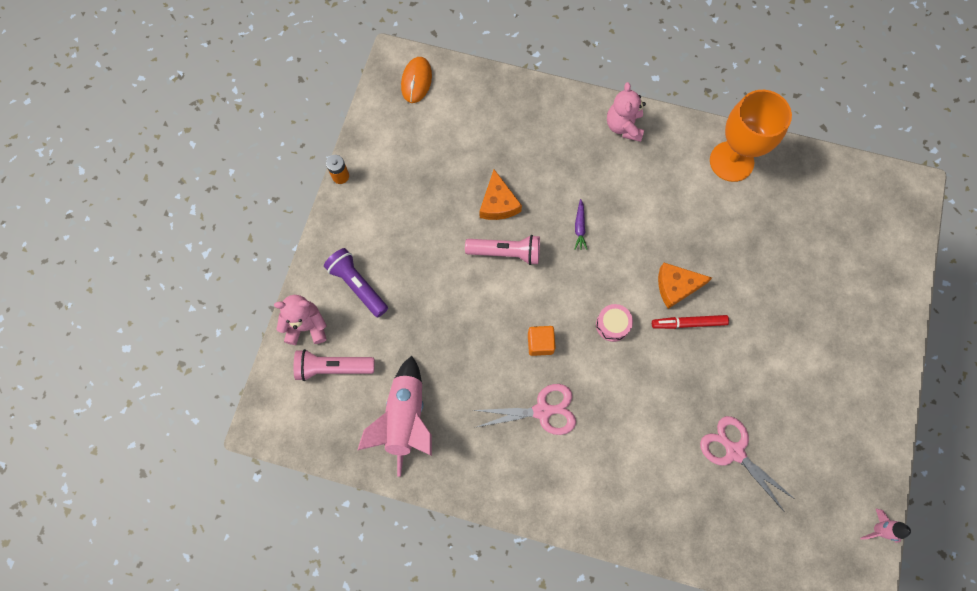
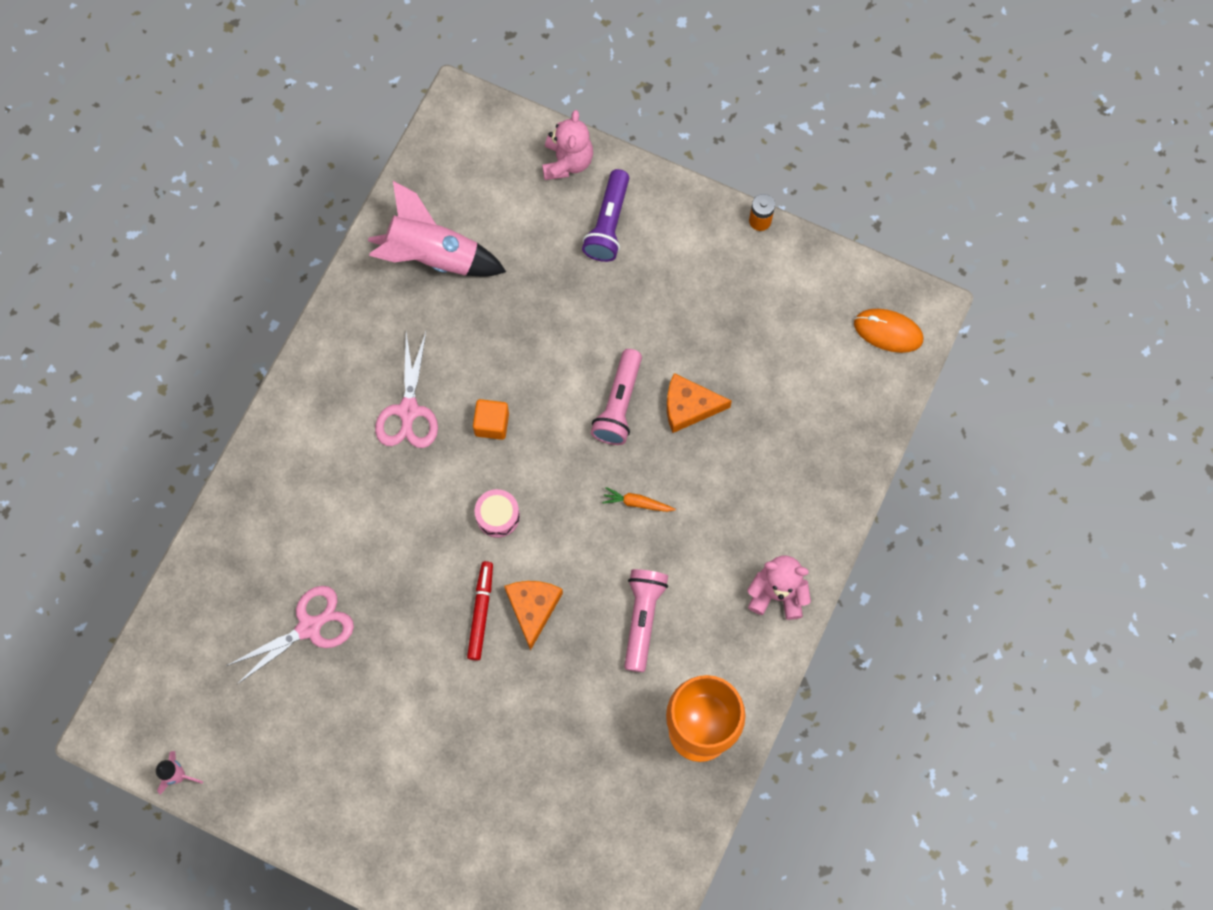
camera: 100 degrees right, 0 degrees up
(333, 367) = (511, 185): pink flashlight -> pink flashlight (642, 619)
(358, 285) = (608, 224): purple flashlight -> purple flashlight turned 135 degrees clockwise
(579, 227) = (637, 503): purple carrot -> orange carrot

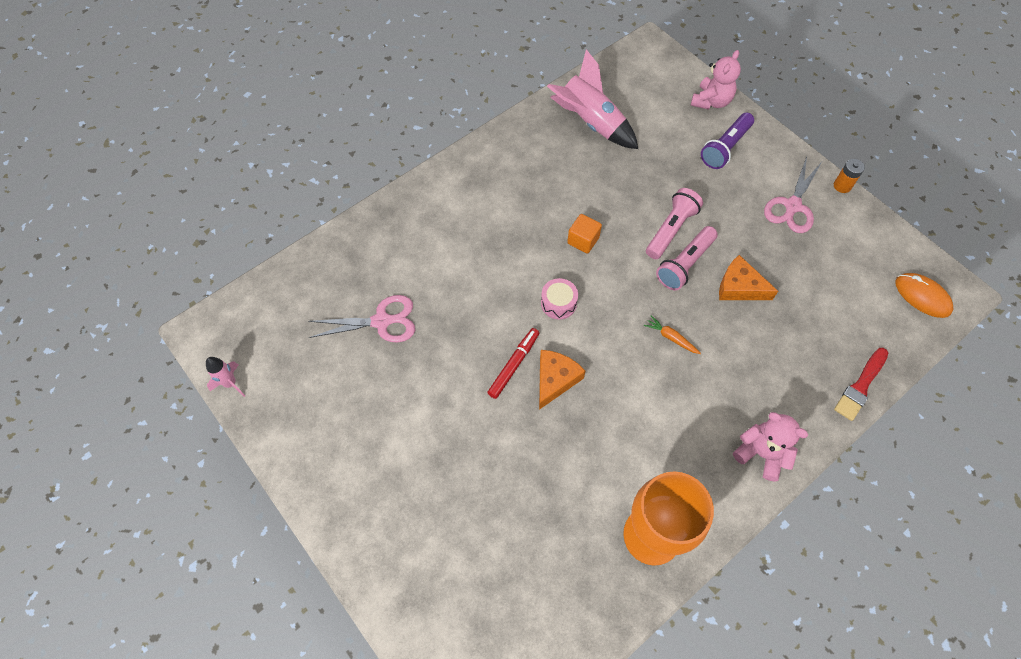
camera: 25 degrees right, 10 degrees down
(408, 412) = (526, 209): pink scissors -> pink scissors (792, 207)
(642, 619) = (640, 425): pink flashlight -> pink flashlight (671, 230)
(854, 471) = (860, 386): none -> red brush

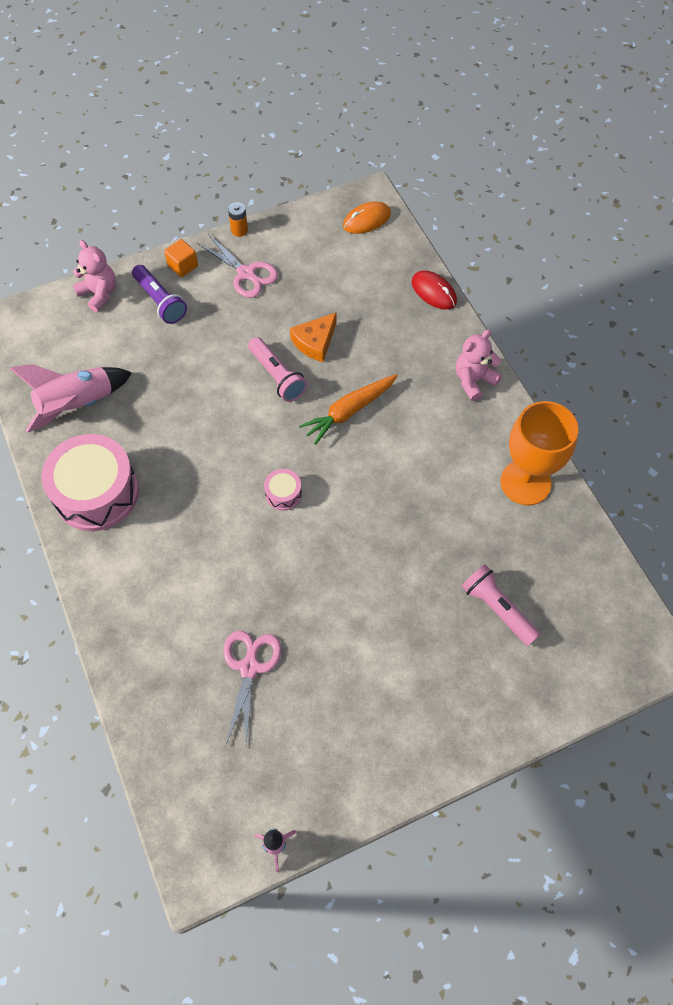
camera: 75 degrees left, 0 degrees up
(512, 162) = (96, 493): none -> pink drum
(513, 365) = (338, 551): red marker -> none
(555, 379) = (363, 518): orange cheese -> none
(583, 240) = (220, 453): orange cube -> orange cube (183, 266)
(671, 230) = (235, 375): pink flashlight -> pink flashlight (497, 608)
(671, 337) = (349, 411): orange carrot -> orange carrot, size x1.96
(860, 386) = (433, 292): red brush -> red mouse

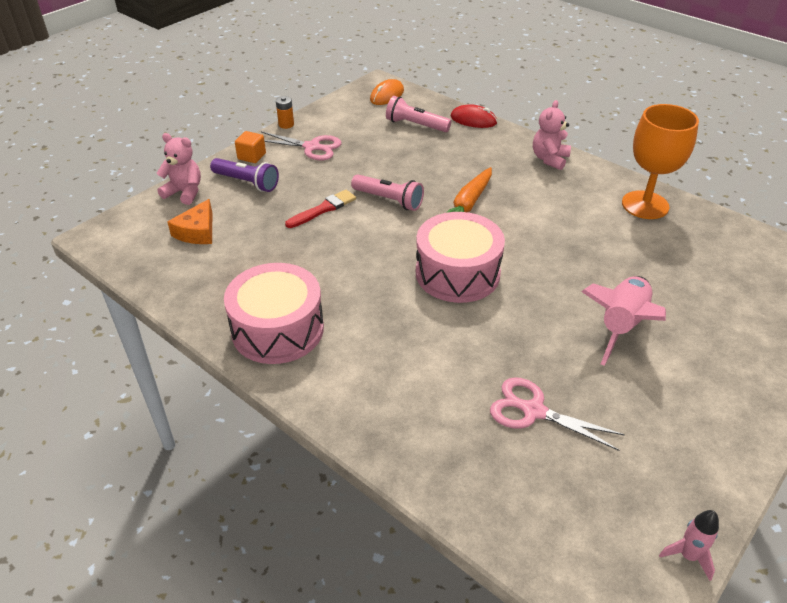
camera: 25 degrees left, 20 degrees down
(78, 405) = (214, 272): pink rocket -> pink rocket (621, 326)
(211, 364) = (323, 209): none -> red brush
(249, 666) = (532, 411): pink scissors -> pink scissors turned 45 degrees counterclockwise
(283, 494) = (457, 273): pink drum -> pink drum, size x2.30
(315, 342) = (404, 171): orange cheese -> orange cheese (197, 231)
(497, 608) = (702, 289): pink flashlight -> pink flashlight (415, 125)

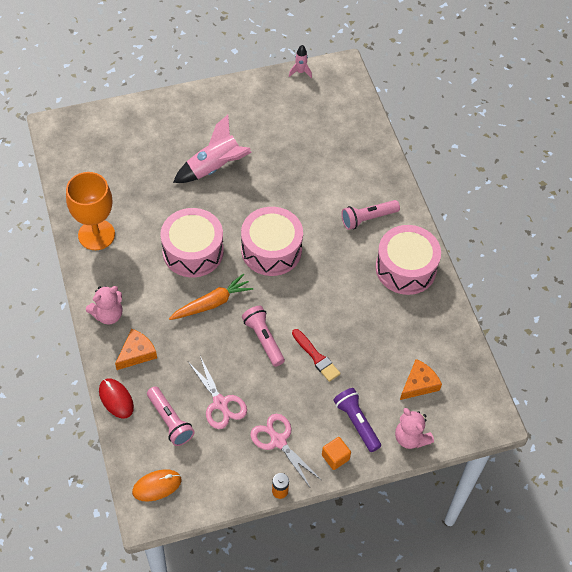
camera: 150 degrees left, 15 degrees up
(323, 209) = (316, 357): red brush -> red brush turned 120 degrees counterclockwise
(370, 364) = (367, 218): none -> pink flashlight
(492, 148) = (137, 353): none -> orange cheese
(532, 411) = (306, 152): pink scissors -> pink scissors (221, 403)
(537, 234) = (193, 251): none -> pink drum

